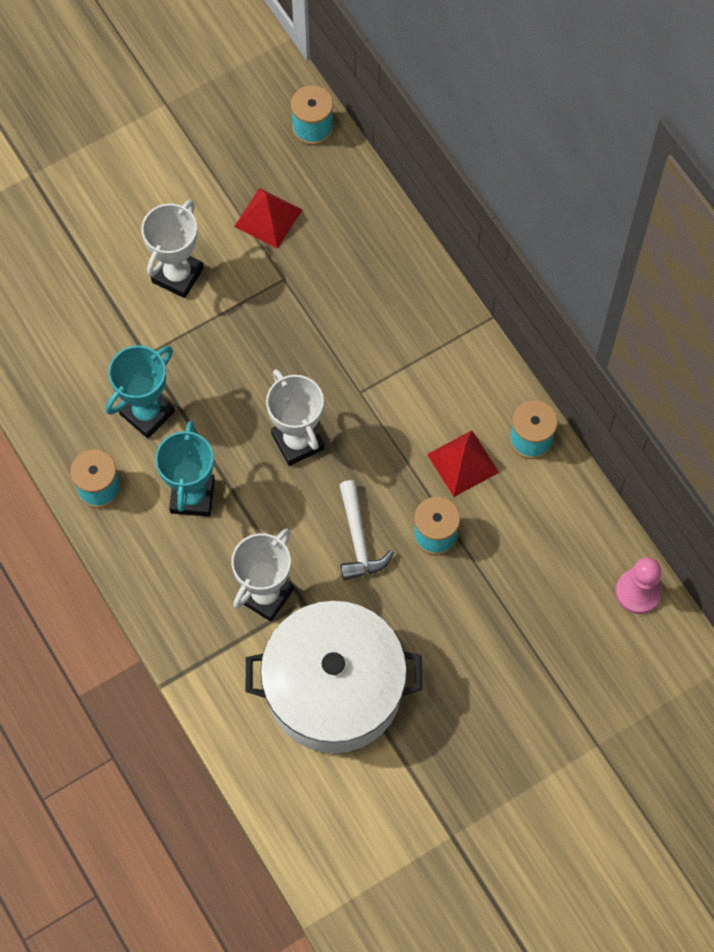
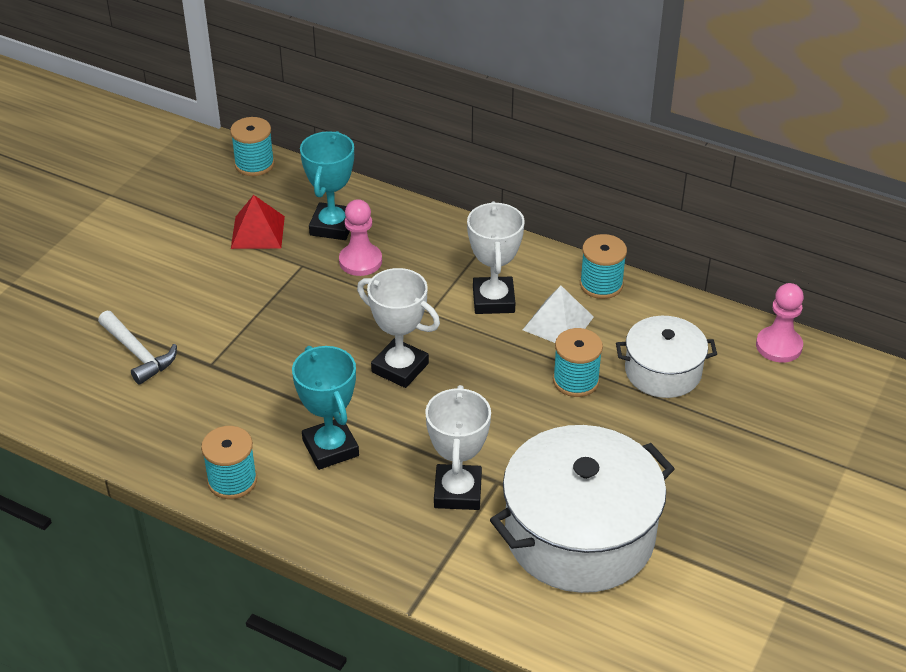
camera: 30 degrees left, 25 degrees down
(147, 413) = (241, 405): turquoise trophy -> turquoise trophy (332, 226)
(178, 275) = (201, 299): white trophy -> white trophy (493, 300)
(337, 300) = (360, 261): none -> pink pawn
(358, 539) = (511, 413): white hammer -> white hammer (138, 354)
(462, 463) = (558, 323): red pyramid -> white pyramid
(516, 564) = (663, 371): none -> white pot

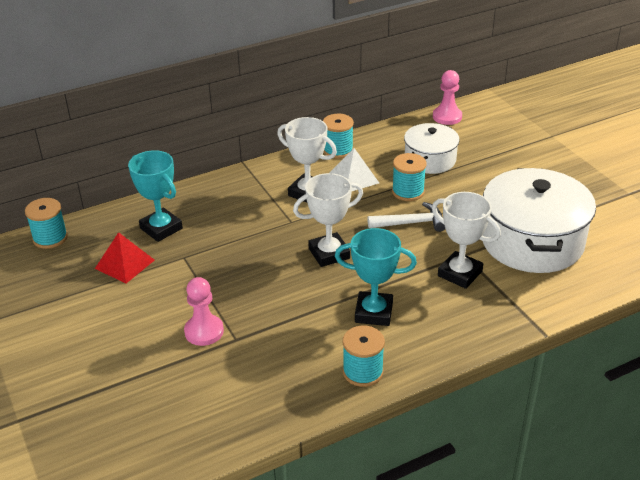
camera: 55 degrees left, 5 degrees down
(138, 354) = (184, 373): white hammer -> white hammer (411, 223)
(360, 261) = (210, 230): pink pawn -> pink pawn (204, 331)

